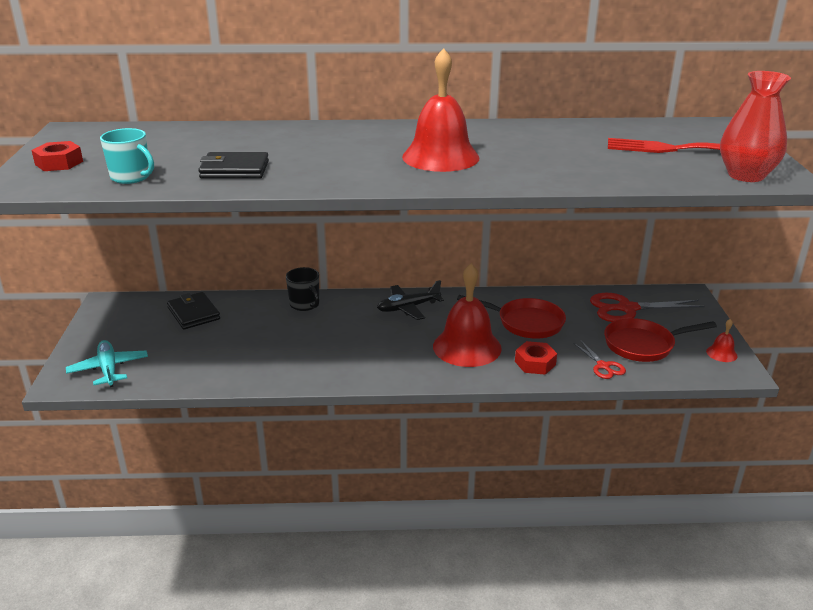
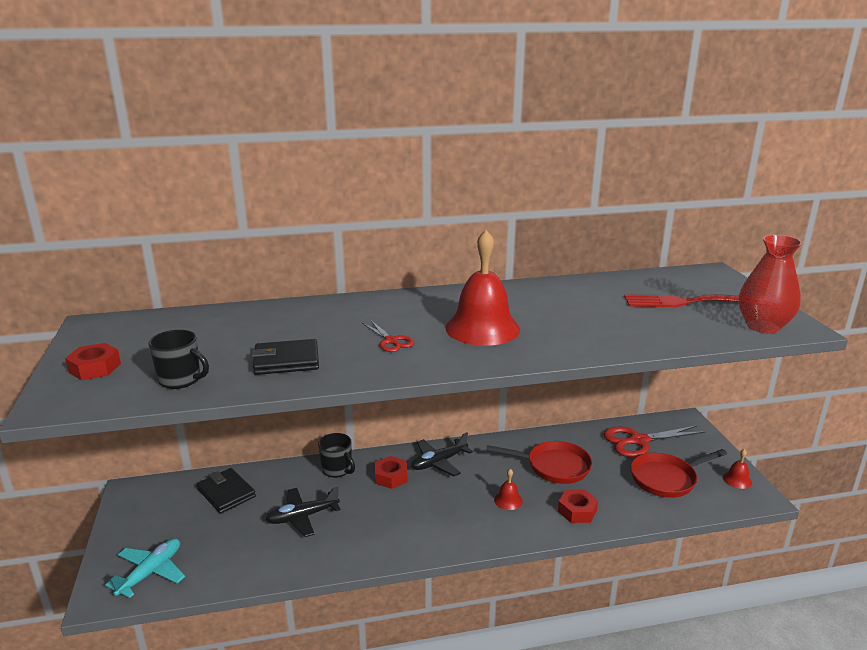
camera: 10 degrees left, 5 degrees down
(109, 369) = (151, 572): turquoise plane -> turquoise plane turned 60 degrees clockwise
(131, 177) = (181, 380): turquoise mug -> black mug
(259, 340) = (302, 517): none -> black plane
(355, 315) = (391, 477): none -> red nut
(467, 347) = (508, 500): red bell -> red bell, size x0.43
(603, 366) = (639, 506): red scissors -> red scissors (391, 341)

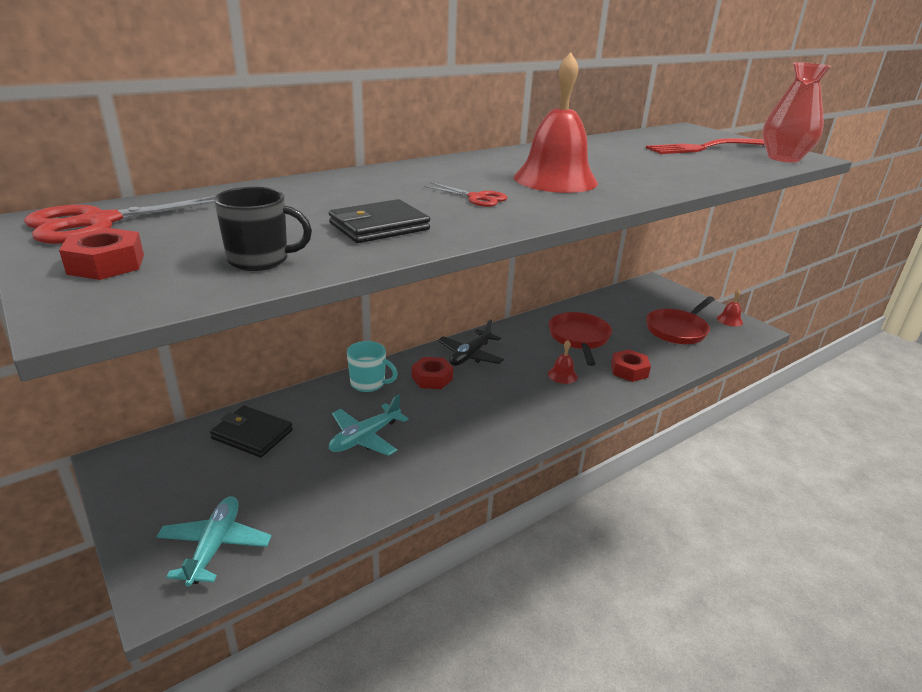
camera: 25 degrees left, 5 degrees up
(302, 517) = (365, 438): black plane -> turquoise plane
(337, 470) = (369, 383): black mug -> turquoise mug
(554, 466) = (579, 338): red pan -> red pan turned 75 degrees counterclockwise
(638, 441) = (631, 305): red scissors -> red scissors (99, 222)

